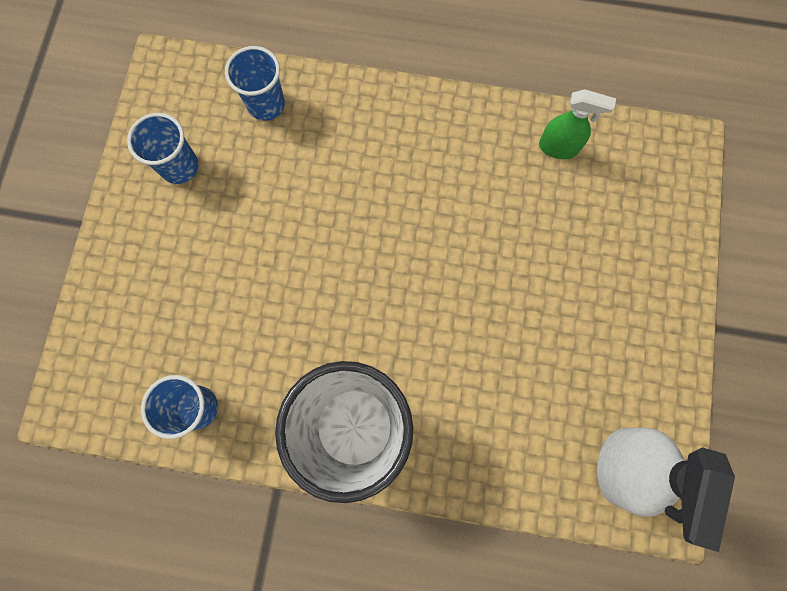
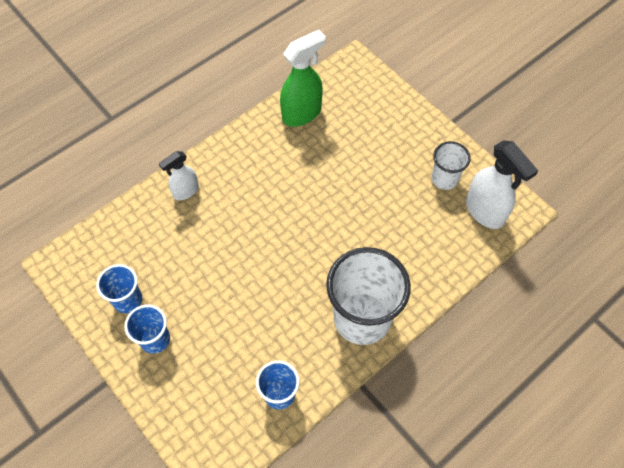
camera: 50 degrees left, 15 degrees down
(266, 104) = (138, 228): blue cup -> blue cup (155, 339)
(348, 113) = (185, 191): none -> white spray bottle
(558, 148) = (302, 113): green spray bottle -> green spray bottle, size x1.65
(621, 382) = (444, 179): none -> white cup

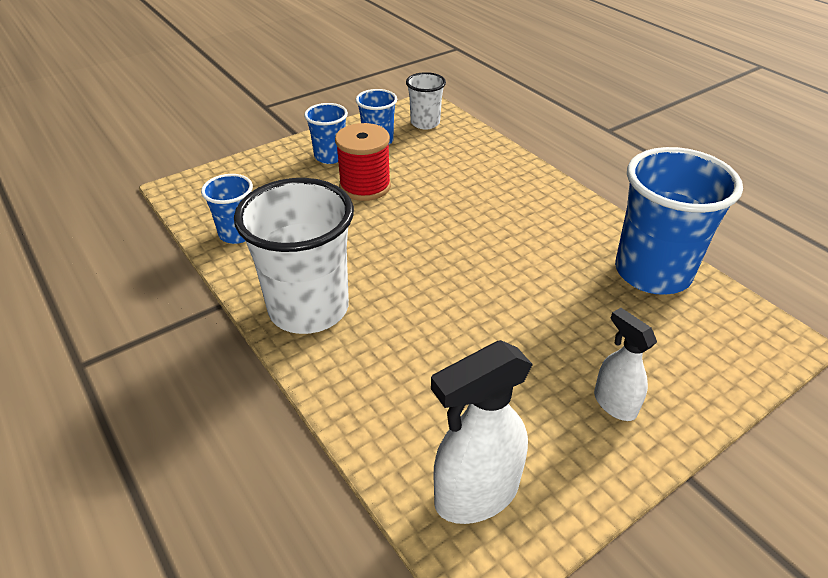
camera: 95 degrees right, 20 degrees down
(185, 191) = (510, 174): white spray bottle -> white spray bottle (614, 403)
(205, 301) = (365, 186): none -> red spool
(302, 113) = (652, 272): green spray bottle -> blue cup
(444, 179) = (546, 439): white cup -> white cup (425, 123)

